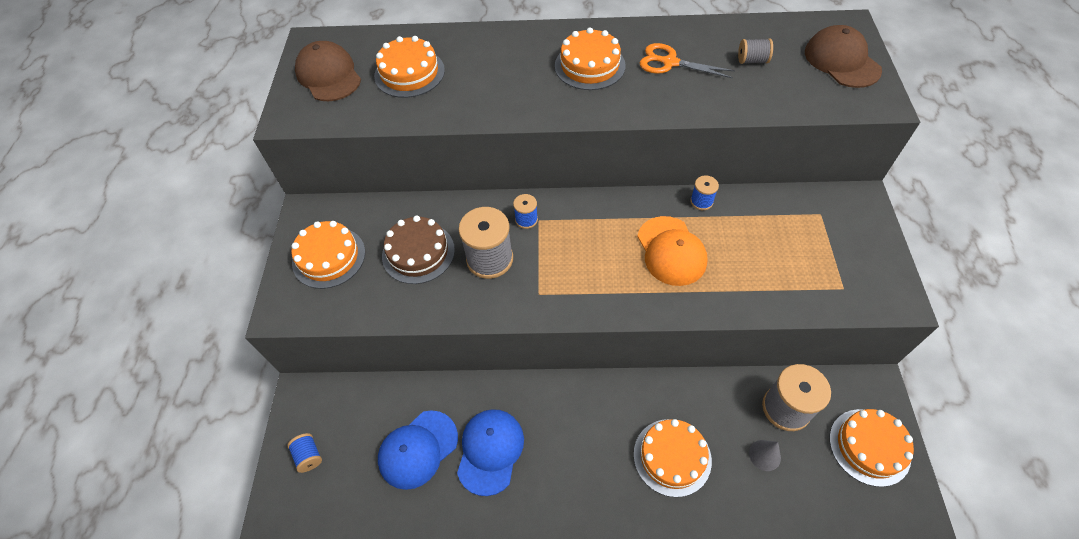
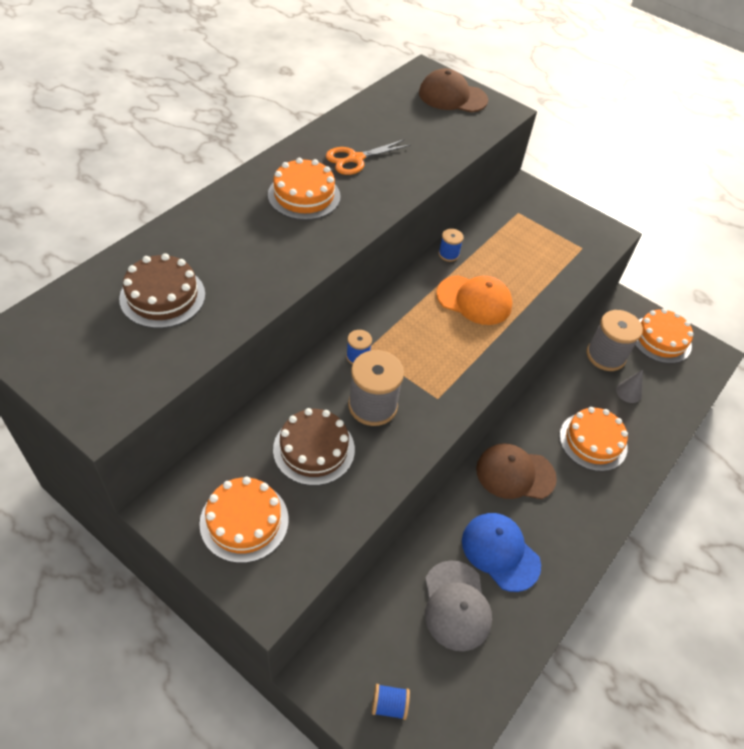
camera: 60 degrees left, 5 degrees down
(329, 75) = (82, 352): brown cap -> brown cap (515, 473)
(409, 73) = (162, 296): orange cake -> brown cake
(418, 449) = (456, 605): blue cap -> grey cap
(752, 60) = (403, 126): grey spool -> none

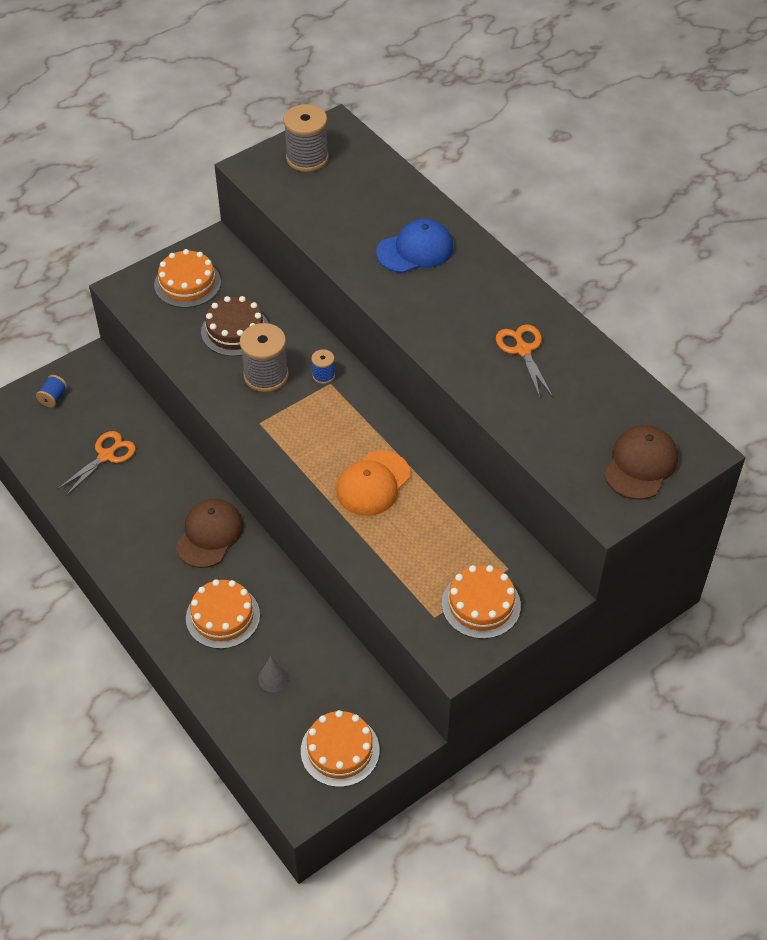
camera: 110 degrees right, 0 degrees up
(162, 296) = (356, 201): brown cake -> none
(304, 195) = (469, 302): orange cake -> orange cake (481, 604)
(448, 254) = (446, 478): blue spool -> none
(456, 605) = (106, 456): grey cap -> orange scissors
(500, 552) = (138, 499): blue cap -> blue cap (415, 250)
(605, 356) = (330, 675): grey spool -> grey spool (307, 158)

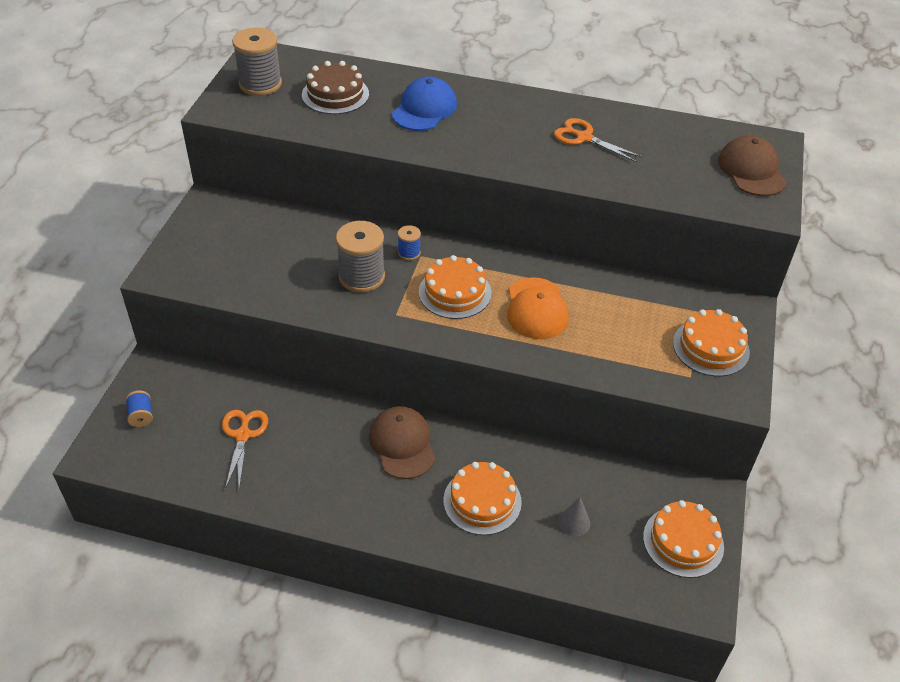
camera: 40 degrees left, 5 degrees down
(187, 283) = (215, 242): orange cake -> orange cake (455, 292)
(235, 330) = (298, 257): brown cake -> brown cake (335, 94)

